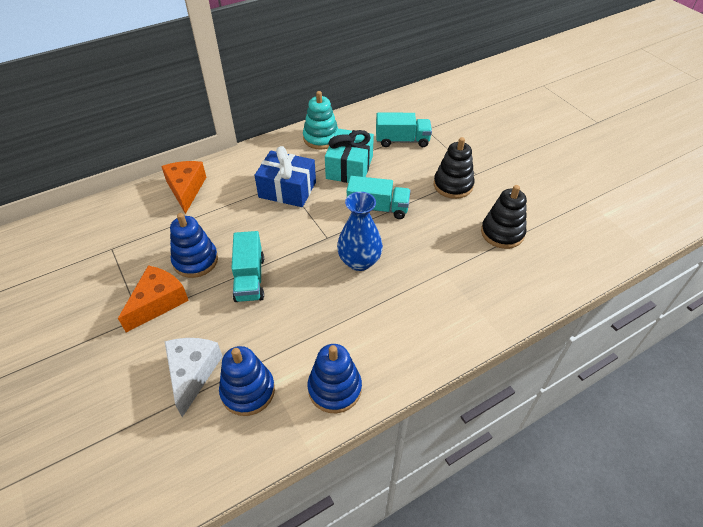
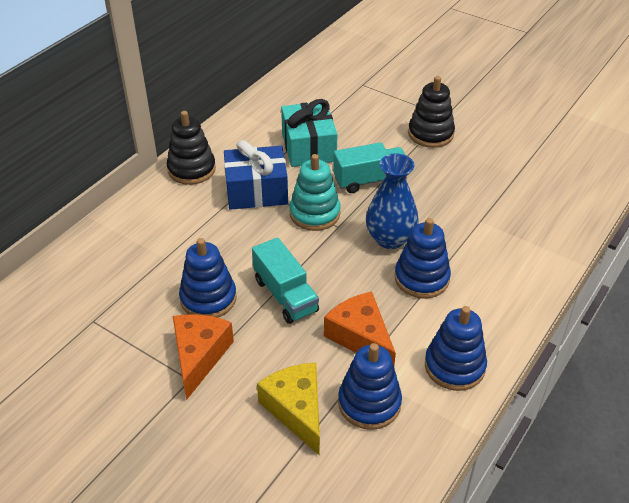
camera: 25 degrees left, 5 degrees down
(186, 189) = (134, 227): orange cheese -> orange cheese (360, 337)
(192, 373) = (296, 410): white cheese -> yellow cheese
(321, 138) = (253, 125): turquoise stacking toy -> turquoise stacking toy (315, 214)
(361, 303) = (421, 278): none -> blue stacking toy
(402, 140) = (345, 103): turquoise truck -> none
(502, 233) = (510, 165): black stacking toy -> black stacking toy (191, 169)

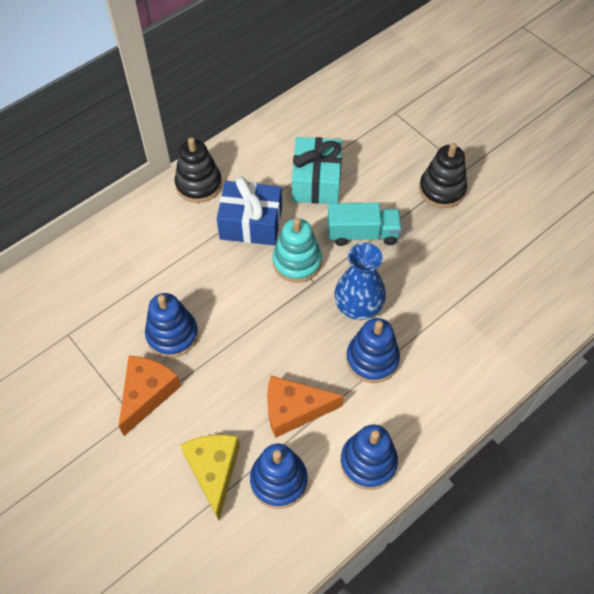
camera: 15 degrees right, 15 degrees up
(285, 295) = (241, 348): turquoise truck -> none
(360, 337) = (294, 410): orange cheese -> orange cheese turned 75 degrees counterclockwise

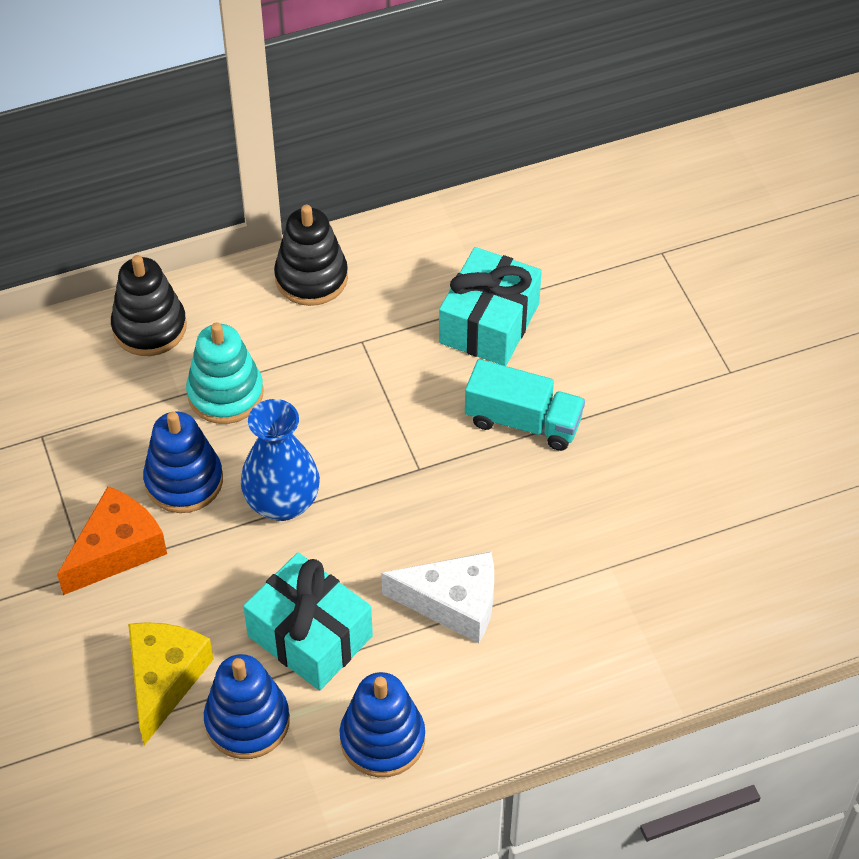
camera: 20 degrees right, 5 degrees down
(251, 223) = (363, 357): blue gift -> none
(294, 410) = (310, 636): orange cheese -> turquoise gift
(297, 262) = (406, 433): turquoise stacking toy -> turquoise stacking toy (225, 393)
(358, 307) = (467, 524): blue vase -> blue vase (282, 502)
(372, 359) = (453, 603): blue stacking toy -> white cheese
(442, 190) = (677, 391): black stacking toy -> black stacking toy (149, 327)

